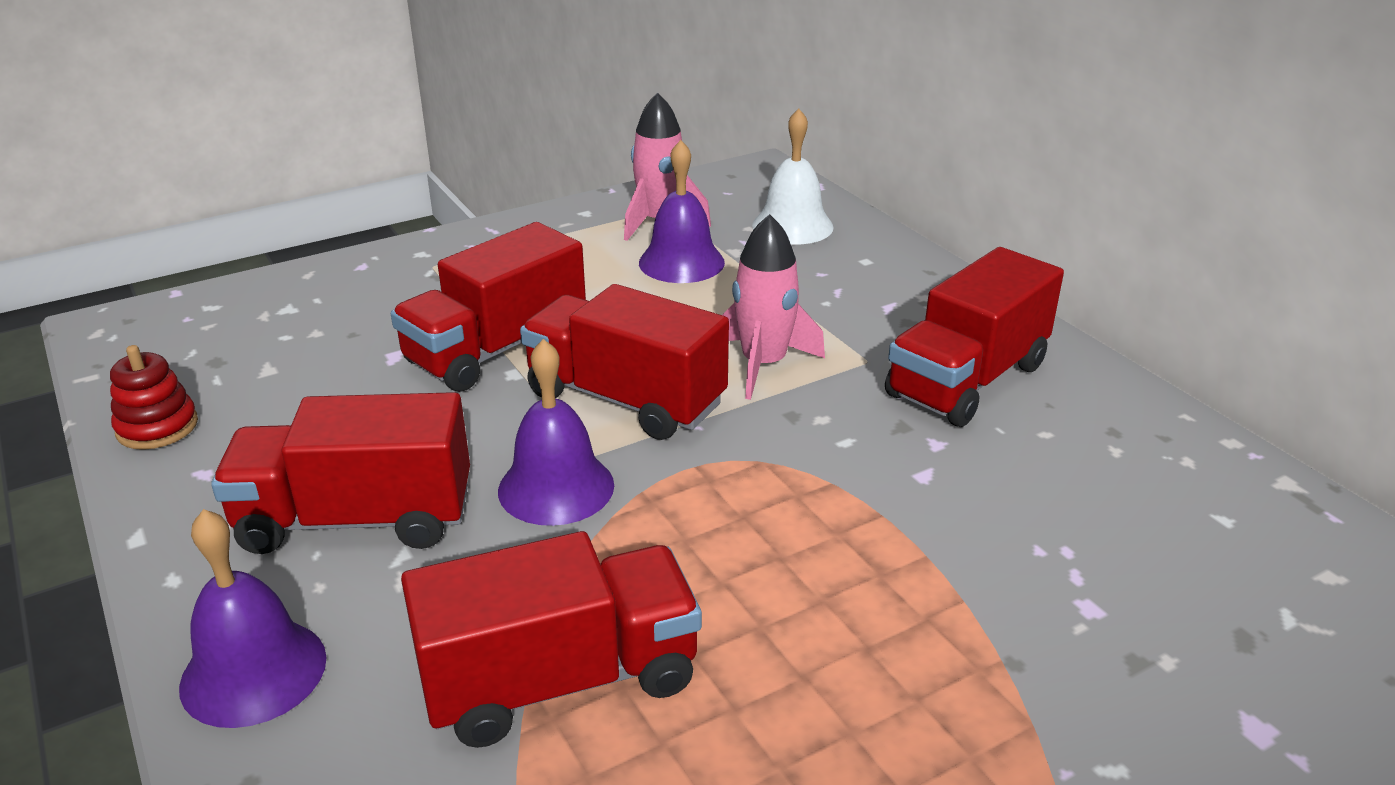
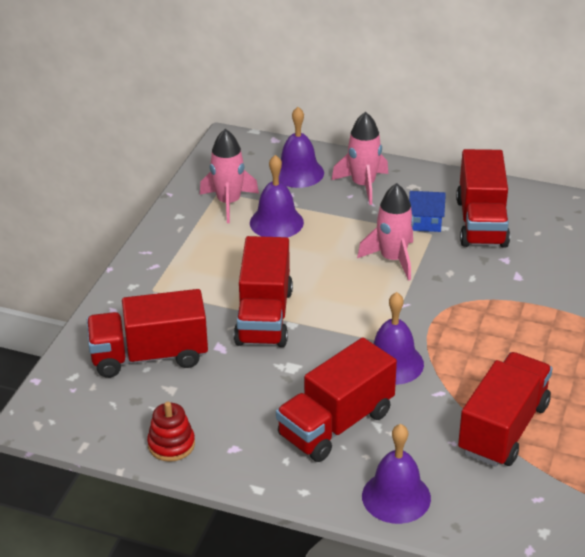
camera: 40 degrees left, 5 degrees up
(625, 399) = (360, 308): red truck -> red truck (149, 356)
(792, 226) = (298, 173): white bell -> purple bell
(856, 269) = (363, 185): none -> pink rocket
(878, 345) = (425, 223): none -> blue house

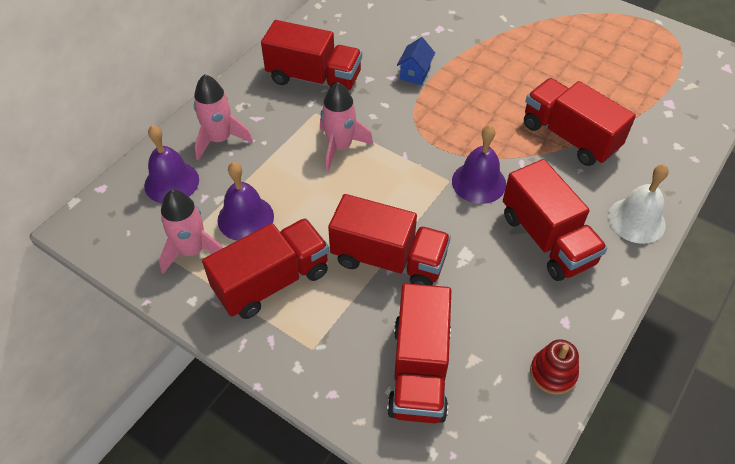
camera: 75 degrees left, 15 degrees up
(213, 253) = (272, 281): none -> red truck
(396, 497) = (636, 220): purple bell -> white bell
(425, 223) = (298, 113): blue house -> blue house (415, 73)

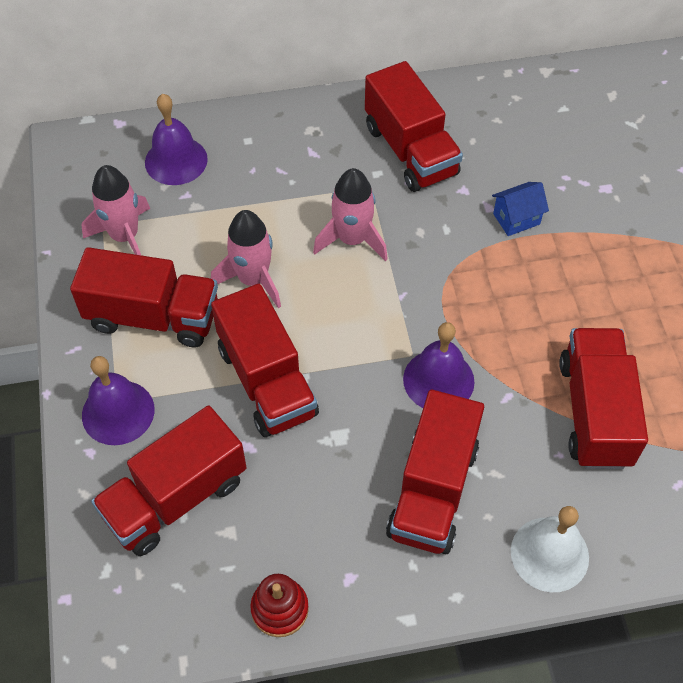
camera: 45 degrees right, 5 degrees up
(220, 139) = (258, 150): pink rocket -> pink rocket (253, 279)
(245, 218) = (196, 242): purple bell -> purple bell (118, 412)

